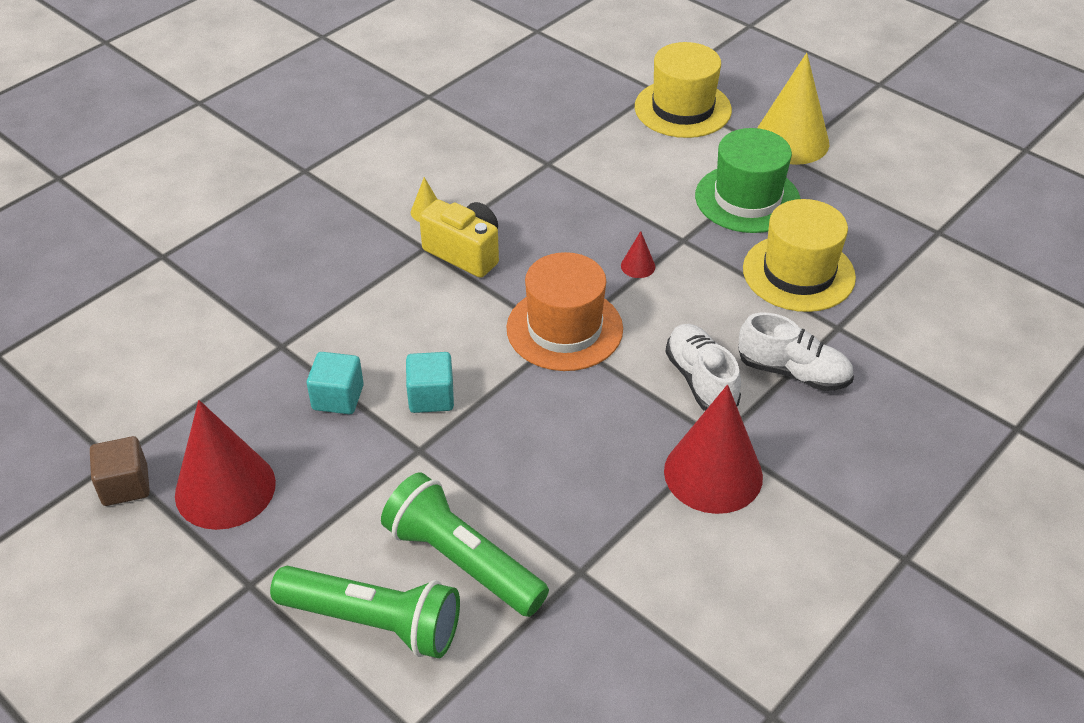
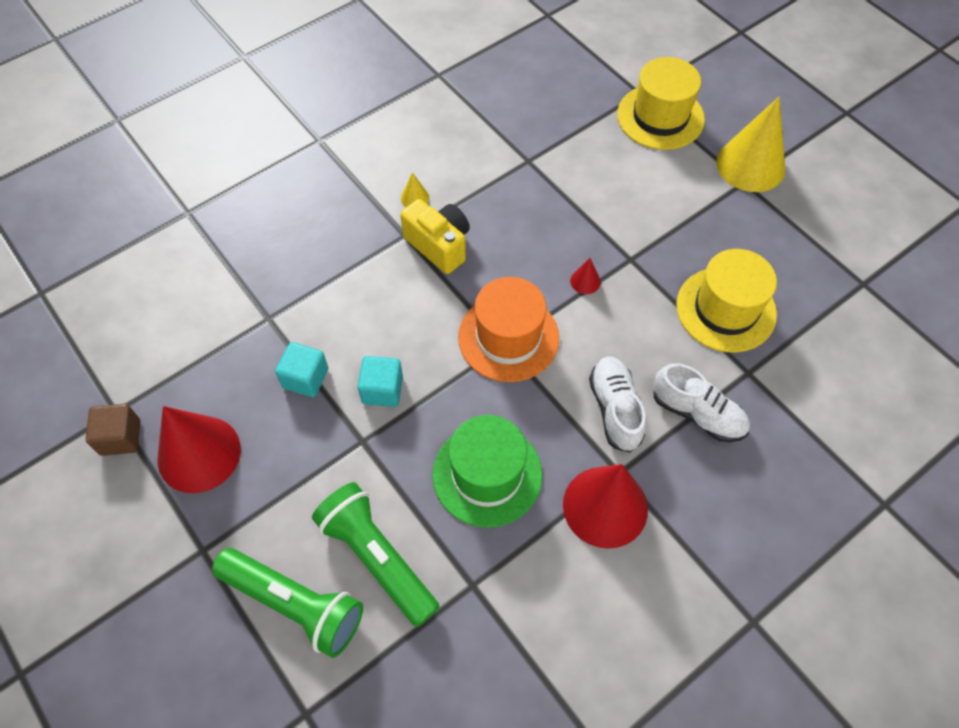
camera: 10 degrees right, 15 degrees up
(747, 199) = (697, 223): green hat -> green hat (487, 474)

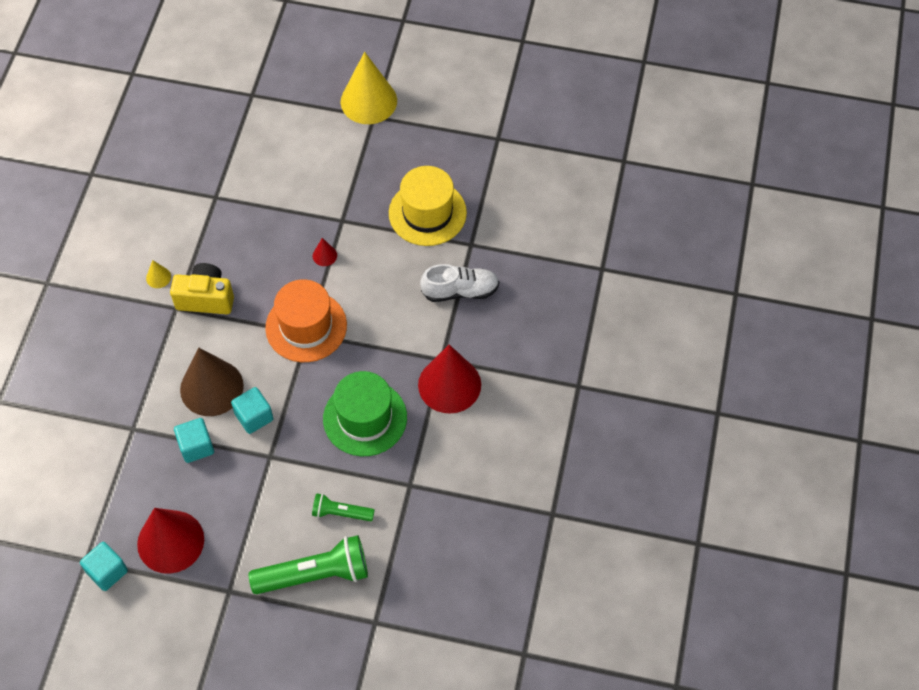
camera: 40 degrees left, 0 degrees up
(120, 437) = (107, 571): brown cube -> turquoise cube
(370, 332) = (211, 387): none -> brown cone
(377, 558) = (341, 513): green flashlight -> green flashlight, size x0.54
(615, 409) = (409, 323): white shoe -> none
(660, 117) = (280, 104): yellow hat -> none

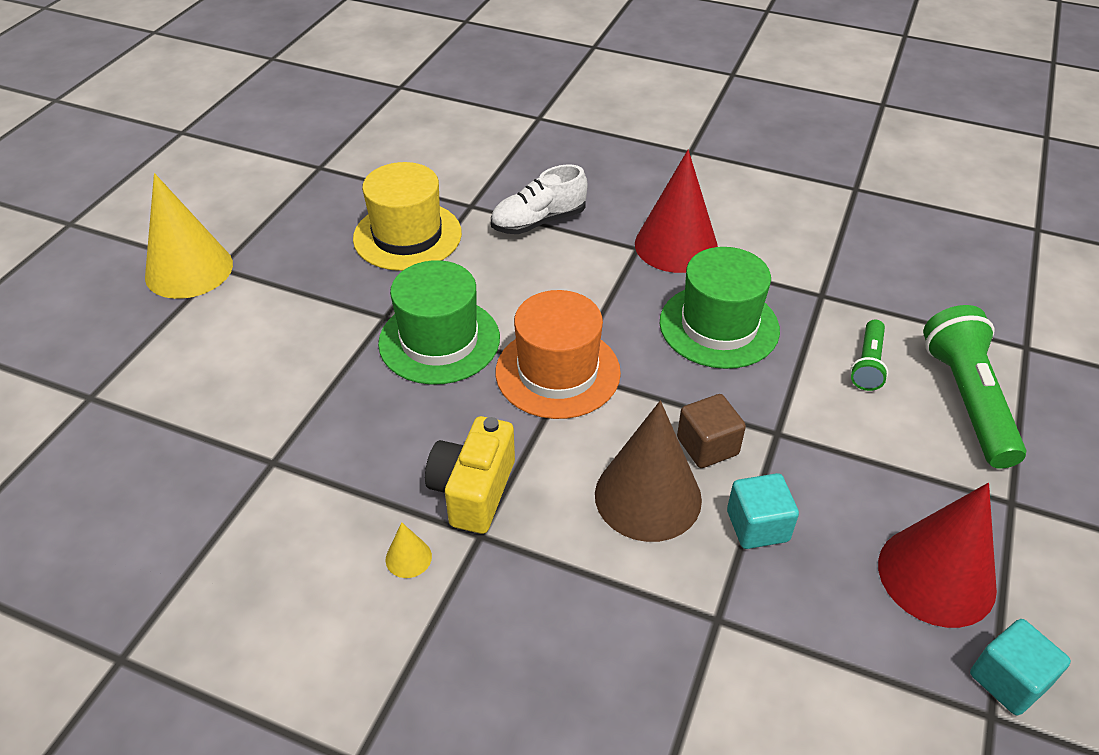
camera: 80 degrees left, 15 degrees down
(254, 417) = (707, 446): turquoise cube -> brown cube
(324, 255) = (439, 340): red cone -> green hat
(460, 291) = (538, 221): white shoe -> white shoe turned 120 degrees counterclockwise

